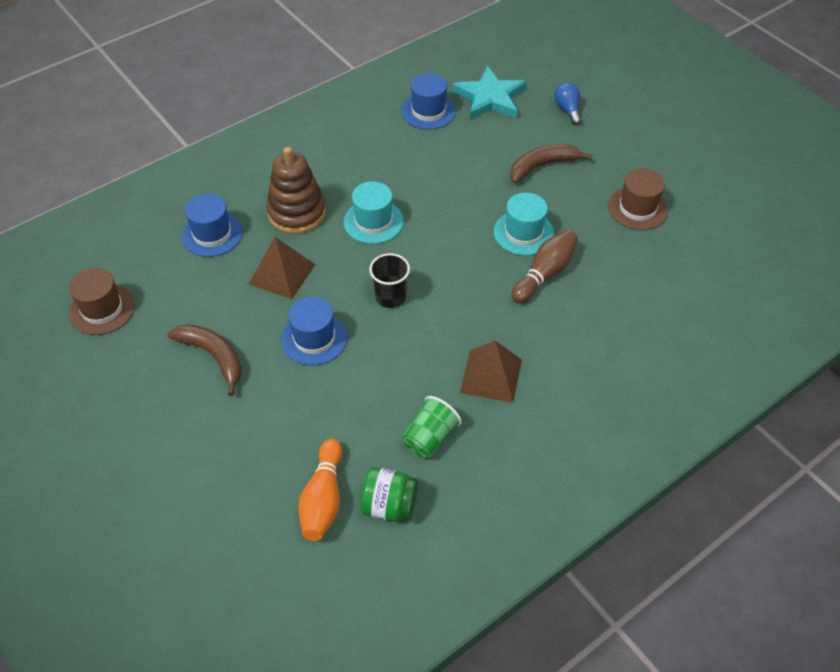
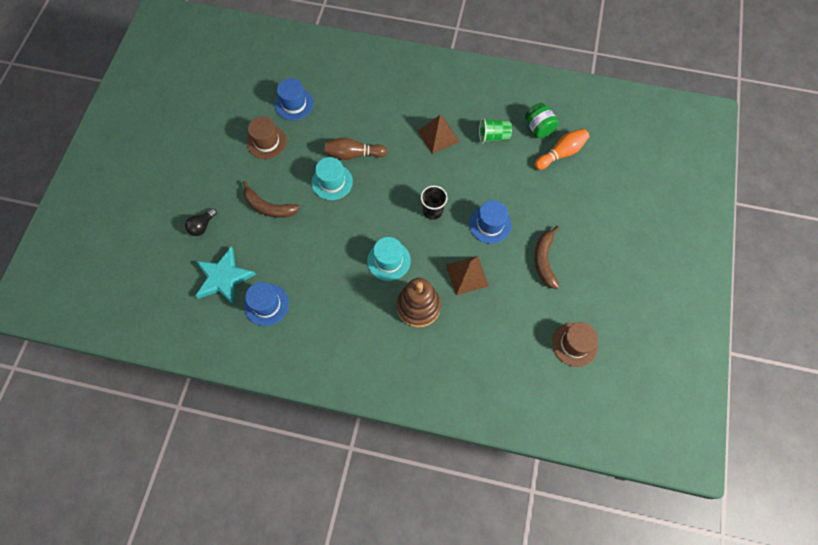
camera: 130 degrees left, 15 degrees up
(212, 234) = (475, 338): blue hat -> blue hat (294, 104)
(567, 110) = (202, 226): blue light bulb -> black light bulb

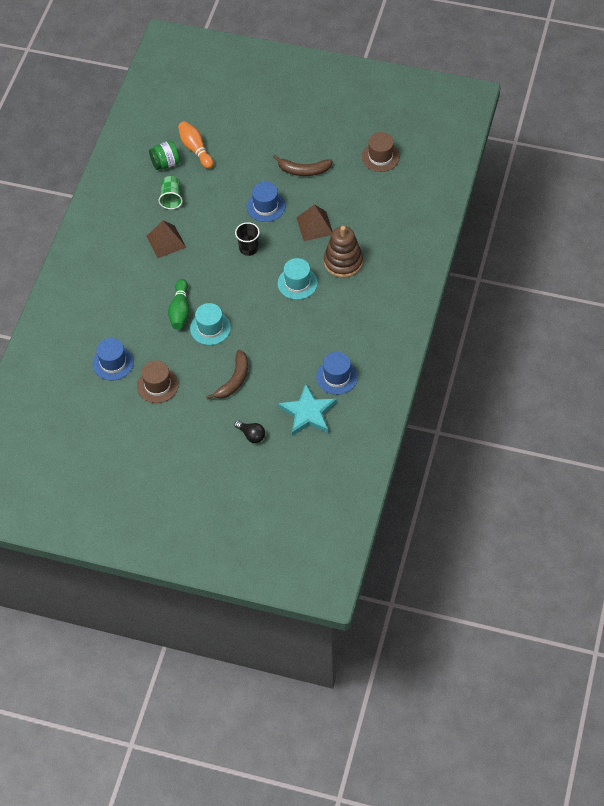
camera: 85 degrees left, 10 degrees down
(353, 154) = (180, 310): brown bowling pin -> green bowling pin

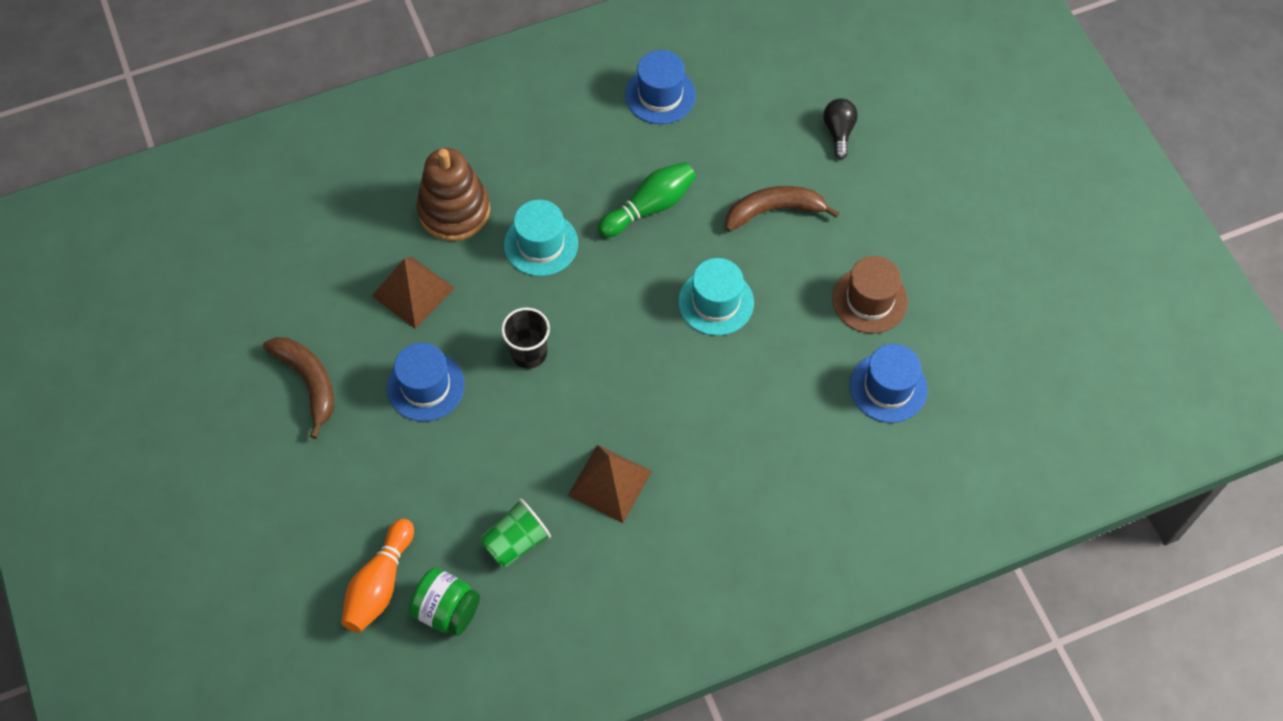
camera: 130 degrees left, 5 degrees up
(180, 310) = (720, 365): green bowling pin -> green bowling pin (649, 207)
(308, 413) = (745, 91): turquoise star -> none
(380, 157) = (201, 291): brown hat -> none

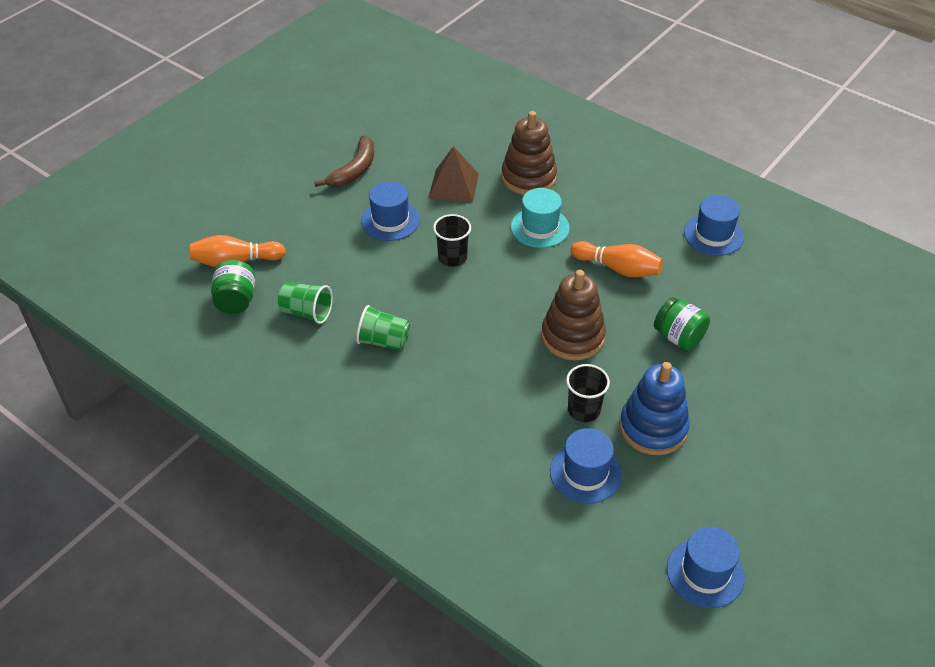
camera: 60 degrees right, 15 degrees down
(609, 483) = (384, 341): brown pyramid -> green cup
(649, 207) = (618, 268): green bowling pin -> orange bowling pin
(716, 302) = (572, 337): turquoise hat -> brown stacking toy
(774, 211) = (678, 337): brown banana -> green jar
(814, 346) = (584, 410): none -> black cup
(839, 132) = (783, 346): black light bulb -> none
(869, 300) = (653, 428): brown hat -> blue stacking toy
(1044, 355) = (705, 573): none -> blue hat

